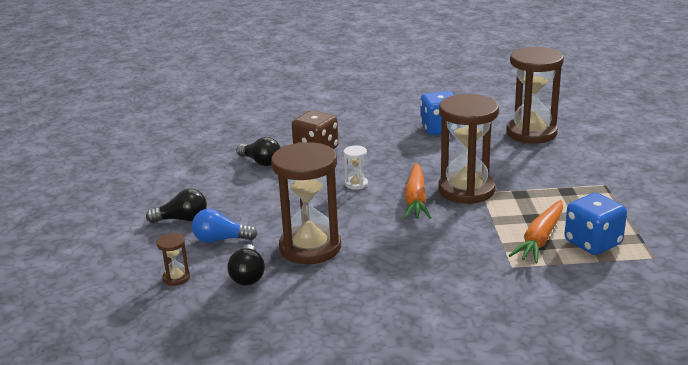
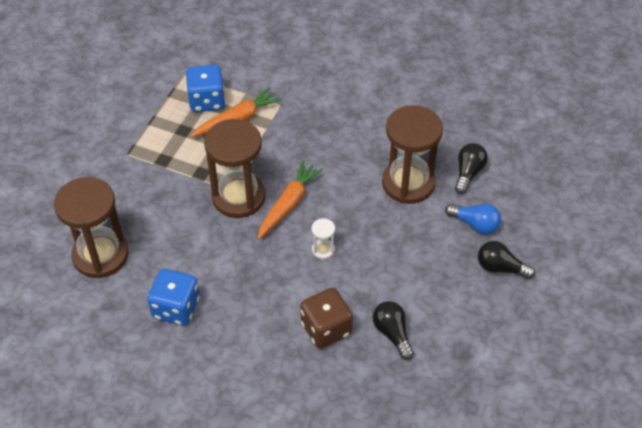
camera: 155 degrees left, 25 degrees up
(176, 278) = (523, 193): brown hourglass -> none

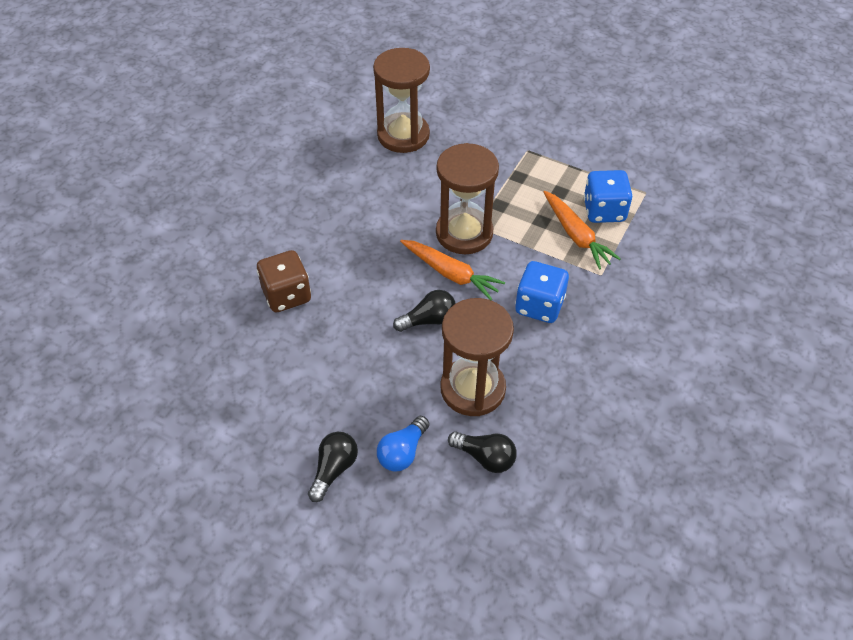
camera: 95 degrees right, 0 degrees up
(176, 308) = (334, 185): blue dice -> blue dice (539, 306)
(323, 250) = (385, 299): white hourglass -> none
(392, 333) = (268, 350): black light bulb -> black light bulb (428, 320)

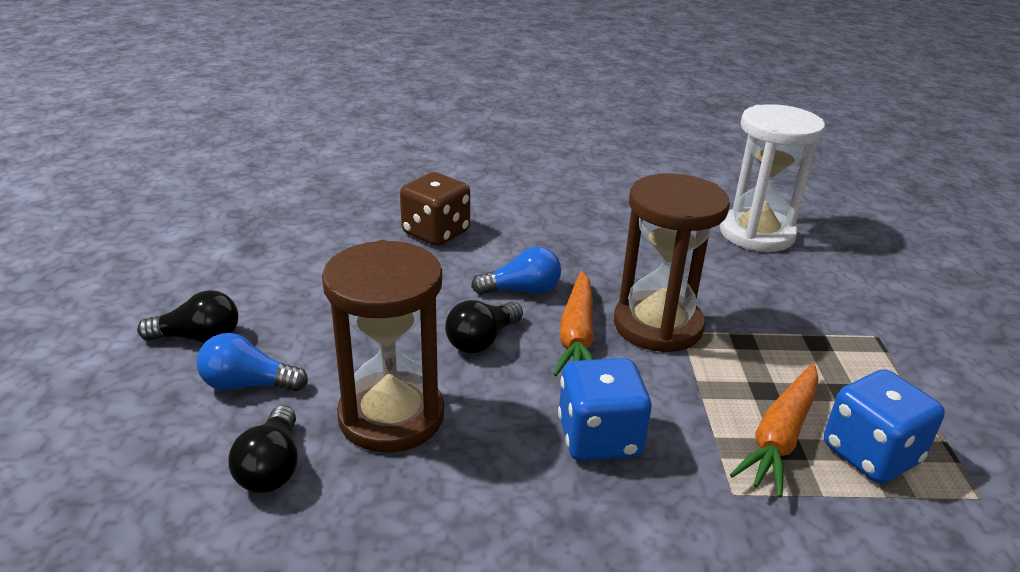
camera: 60 degrees right, 20 degrees down
(389, 279) = (522, 290): none -> blue light bulb
(403, 135) = (756, 234): brown hourglass -> white hourglass
(428, 320) = (482, 340): black light bulb -> black light bulb turned 90 degrees clockwise

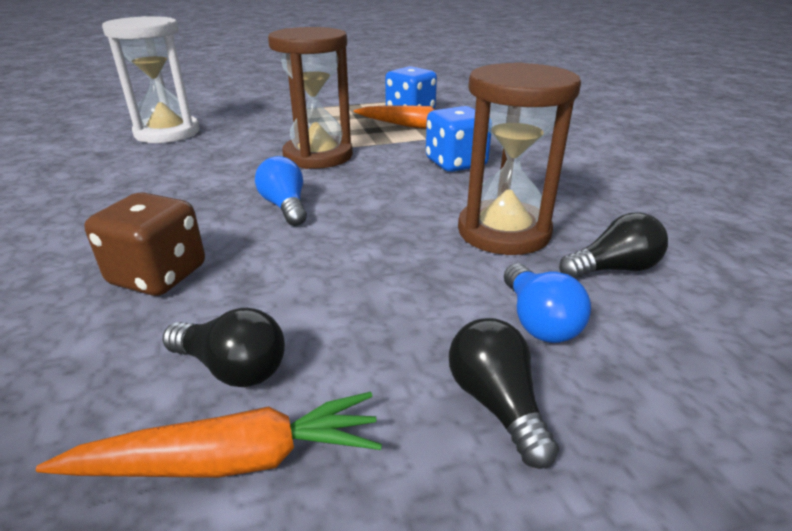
camera: 105 degrees left, 0 degrees up
(482, 340) = (376, 212): black light bulb -> black light bulb (232, 368)
(577, 335) = (346, 179): orange carrot -> orange carrot (230, 460)

